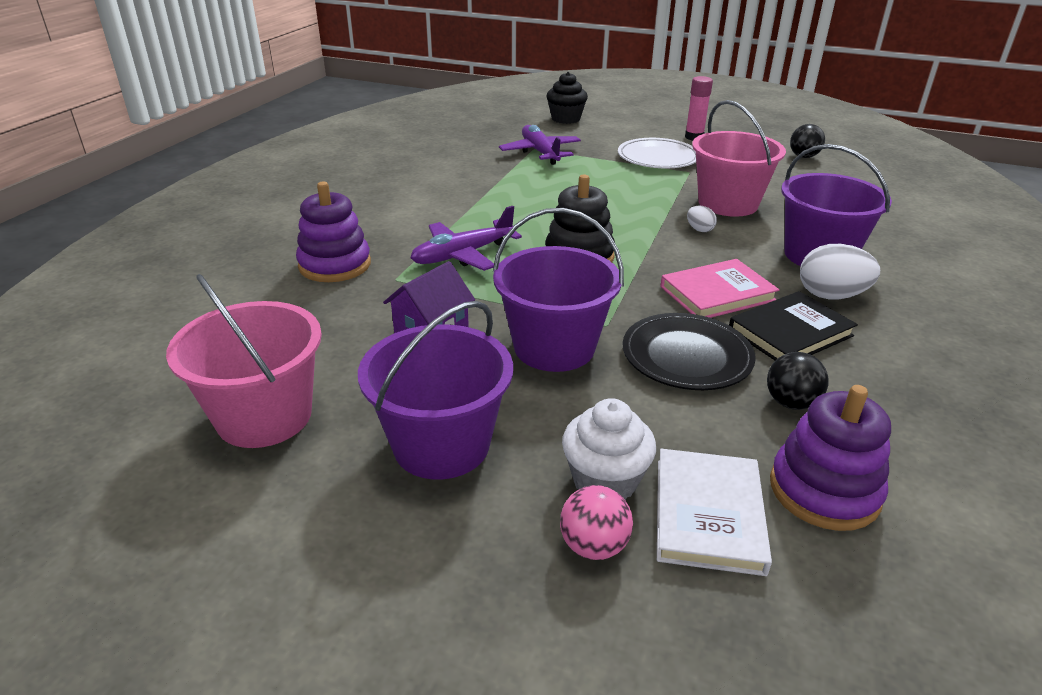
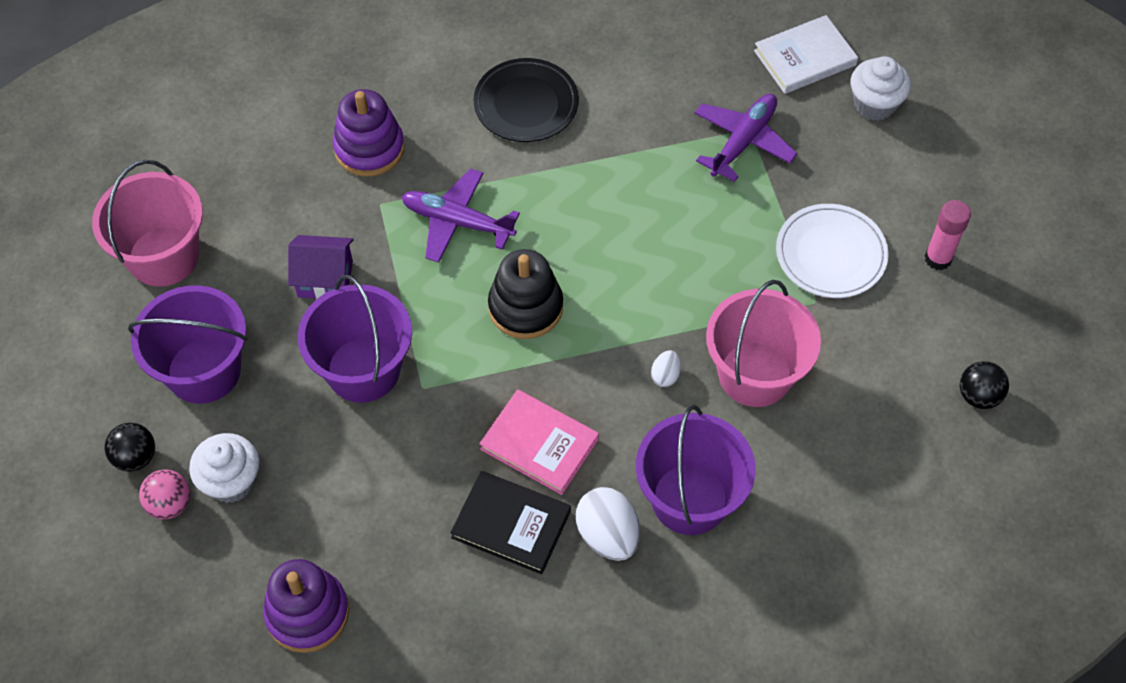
camera: 55 degrees right, 25 degrees up
(566, 119) = (874, 104): black cupcake -> white cupcake
(686, 356) = (416, 464): black plate -> black plate (526, 104)
(708, 514) = (238, 554): white book -> white book (805, 58)
(791, 403) = (401, 559): black ball -> black ball (135, 457)

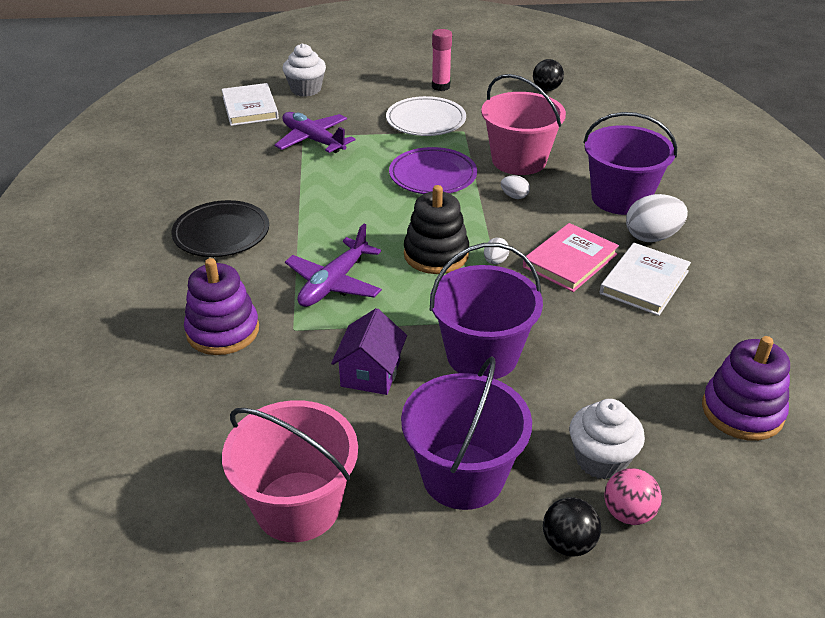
camera: 80 degrees left, 20 degrees down
(511, 524) = (644, 282): black book -> white book
(524, 367) = (495, 261): none -> white egg
(692, 281) = (433, 175): none -> purple plate

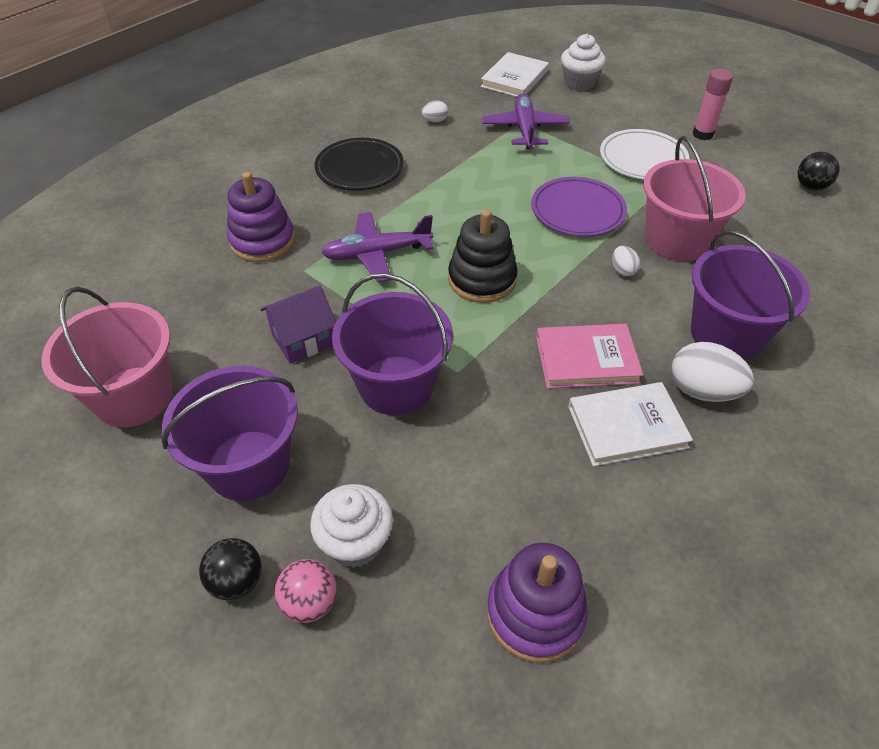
camera: 45 degrees right, 10 degrees up
(495, 261) = (521, 316): white egg -> white egg (435, 121)

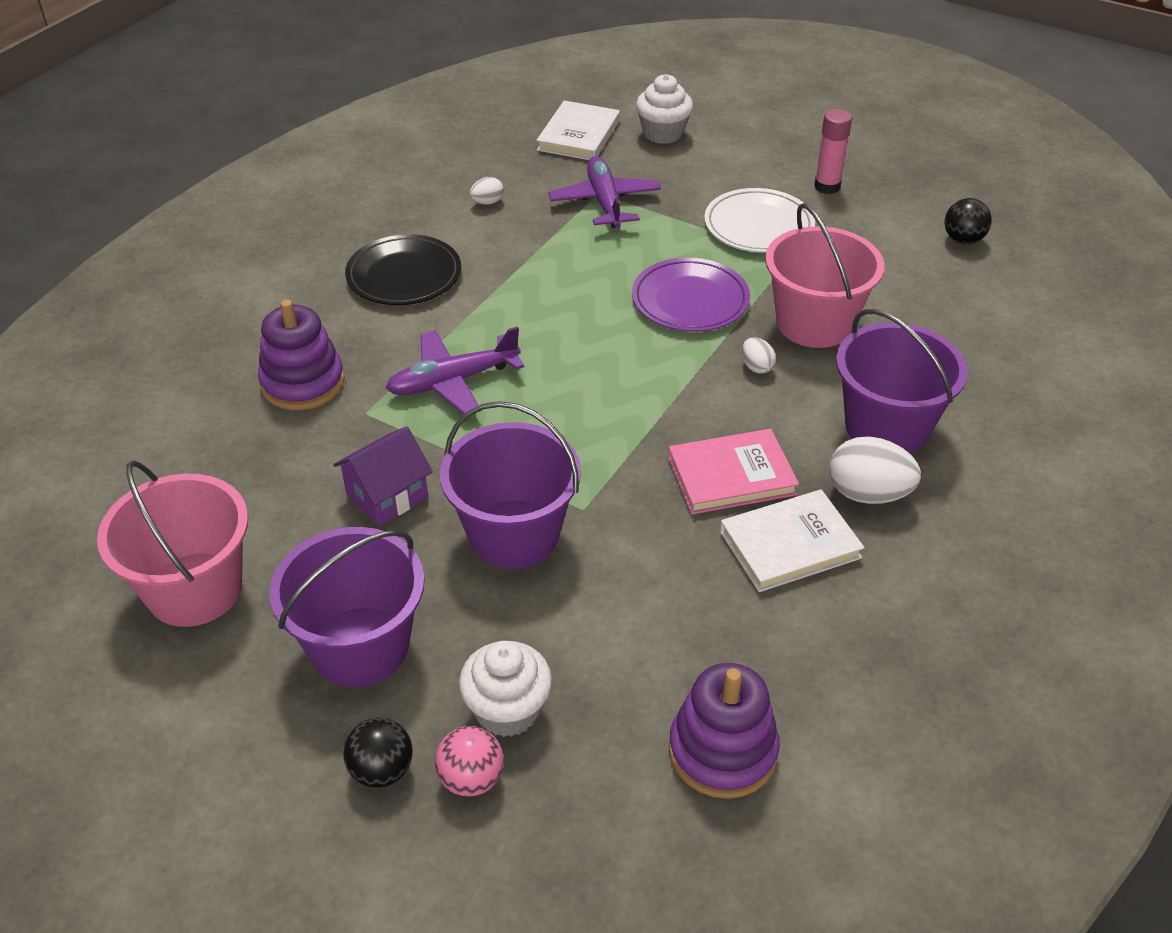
camera: 10 degrees left, 5 degrees down
(482, 279) = (590, 398): black stacking toy -> none

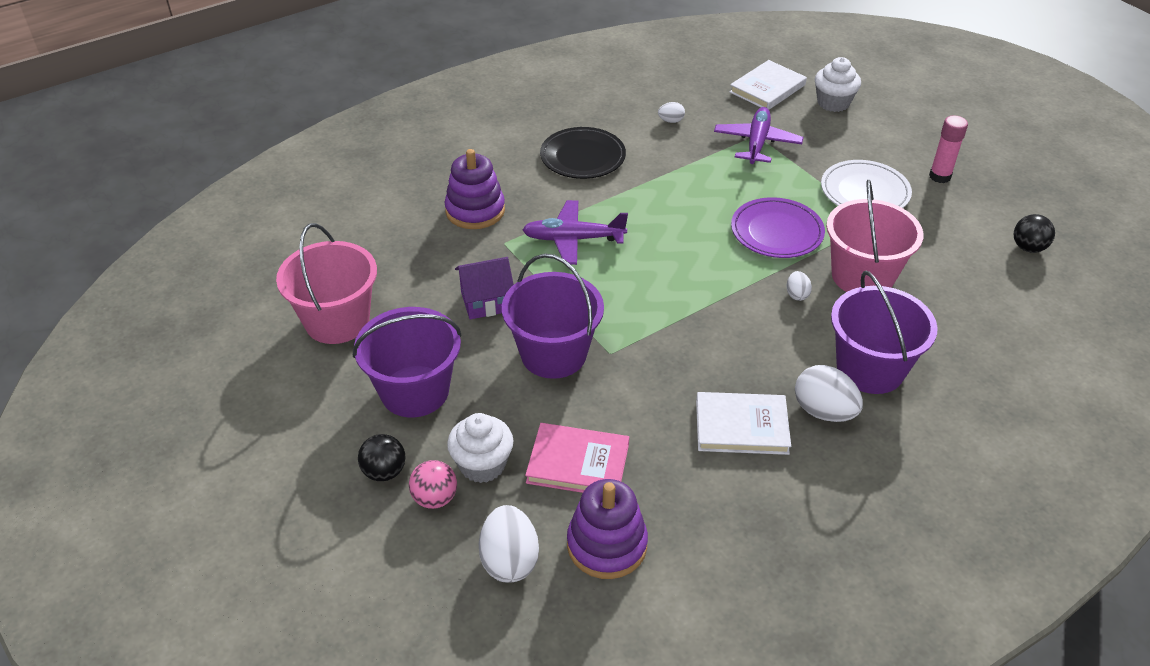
camera: 25 degrees right, 0 degrees up
(616, 821) = (509, 560): none -> white egg
(731, 475) = (729, 365): pink book -> pink book (578, 463)

